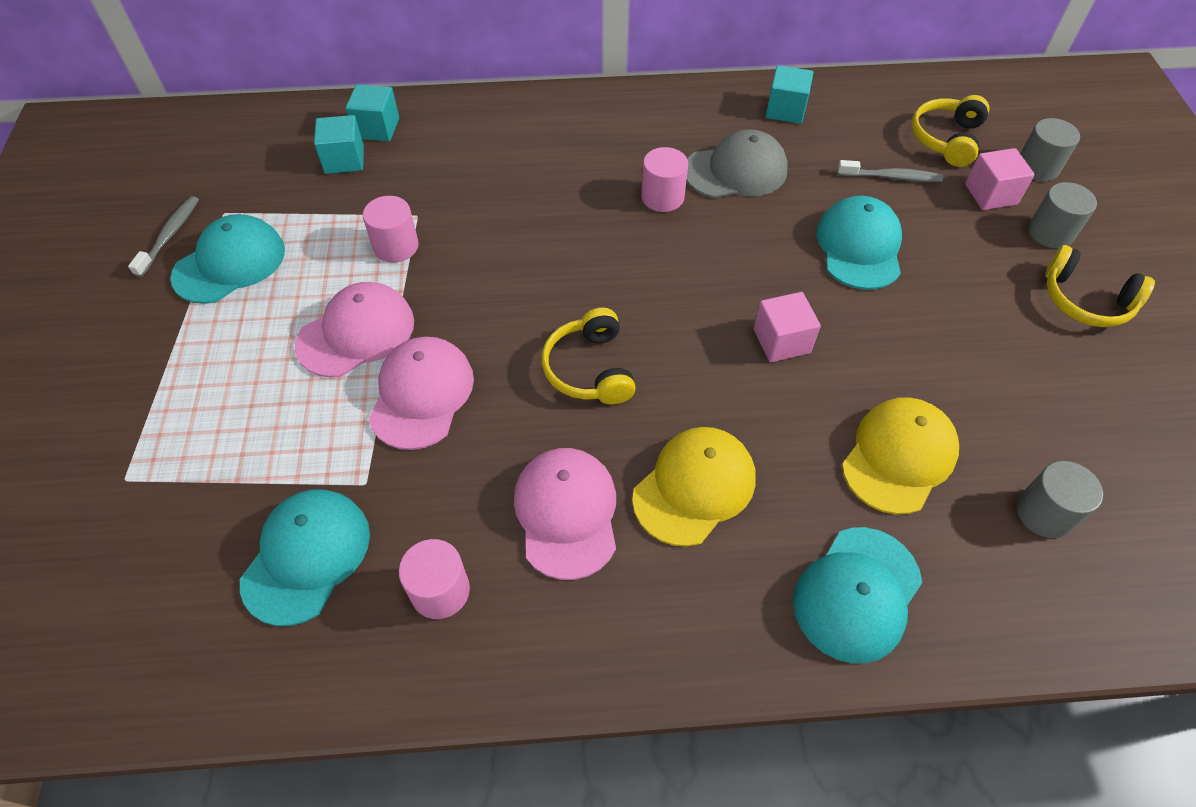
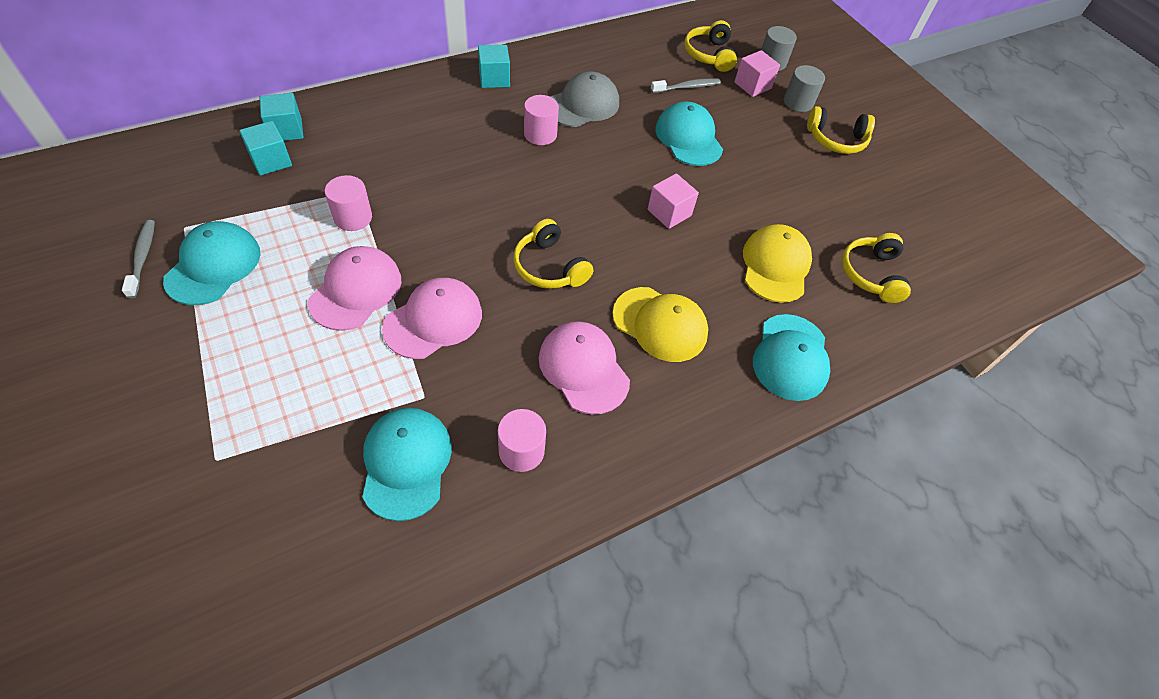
camera: 30 degrees left, 0 degrees up
(421, 394) = (433, 320): pink cap -> pink cap turned 60 degrees clockwise
(694, 487) = (660, 324): yellow cap -> yellow cap turned 105 degrees clockwise
(785, 110) = (596, 55): turquoise cube -> turquoise cube (494, 79)
(1044, 513) = (871, 274): grey cylinder -> yellow headphones

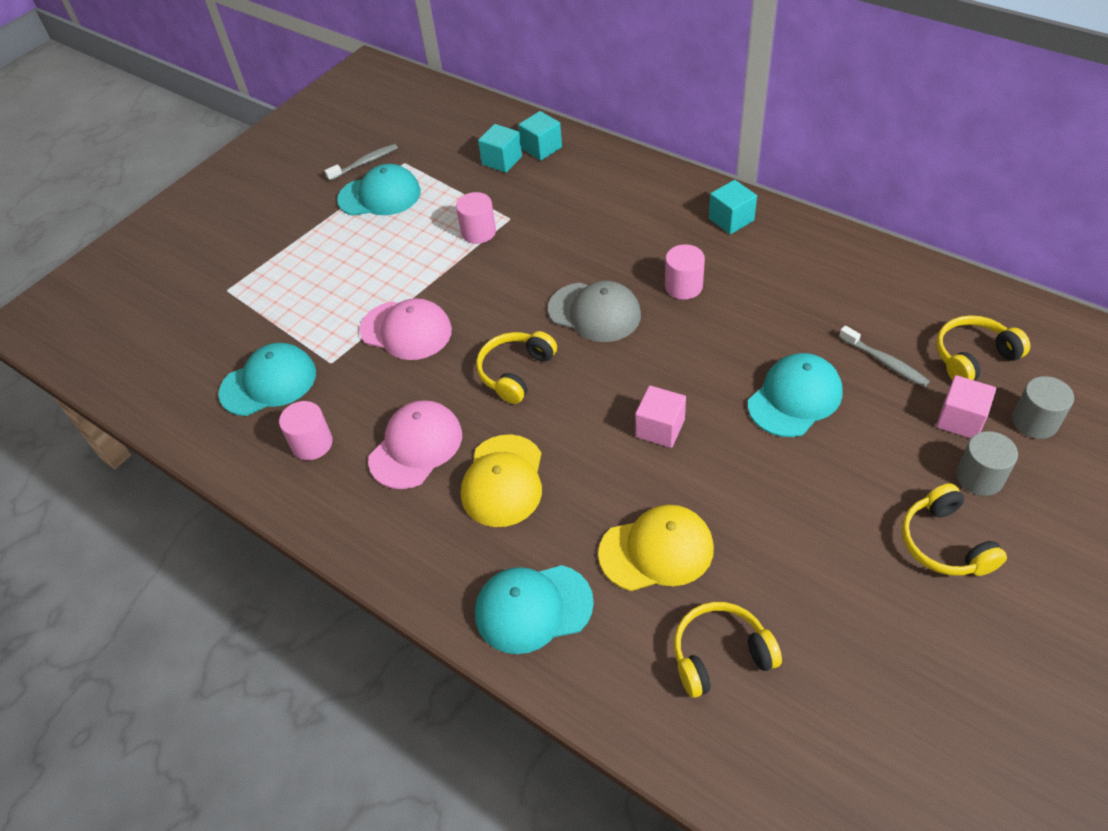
camera: 75 degrees right, 5 degrees down
(356, 290) = (406, 274): pink cap -> none
(582, 105) = (760, 294): grey cap -> grey cap (594, 312)

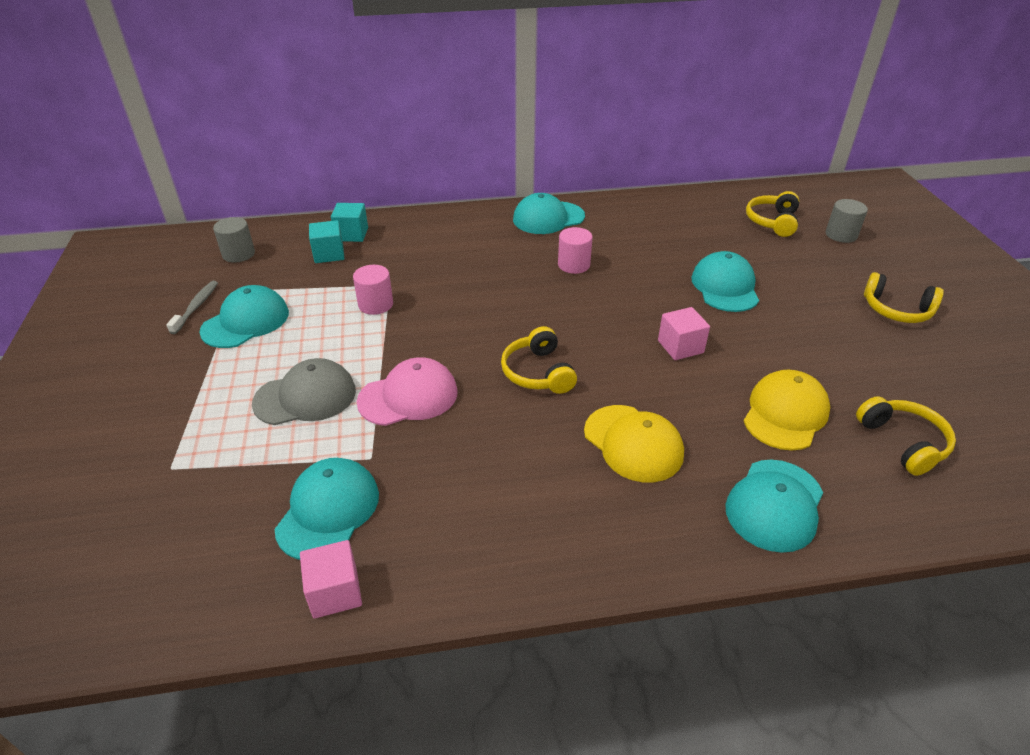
camera: 50 degrees left, 10 degrees down
(312, 443) = (442, 527): pink cylinder -> none
(416, 447) = (536, 467): pink cap -> none
(594, 312) = (538, 307): grey cap -> grey cap (305, 397)
(720, 654) = (903, 442): yellow headphones -> yellow headphones turned 135 degrees clockwise
(731, 219) = (548, 218): turquoise cube -> turquoise cap
(885, 362) = (739, 245): grey toothbrush -> none
(960, 419) = (812, 251): pink cube -> pink cube (335, 592)
(979, 477) = (860, 272): grey cylinder -> grey cylinder (238, 254)

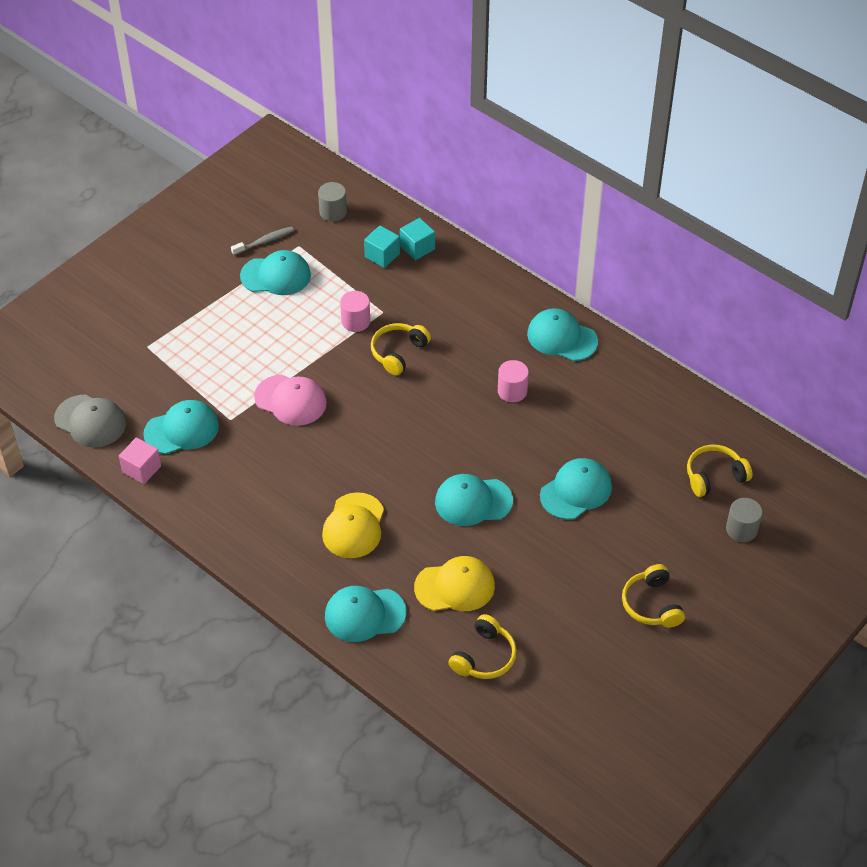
camera: 50 degrees right, 10 degrees up
(305, 397) = (245, 356): grey cap -> grey cap (90, 421)
(537, 372) = (372, 445): yellow headphones -> yellow headphones (398, 352)
(680, 347) = (473, 501): pink cube -> turquoise cap

